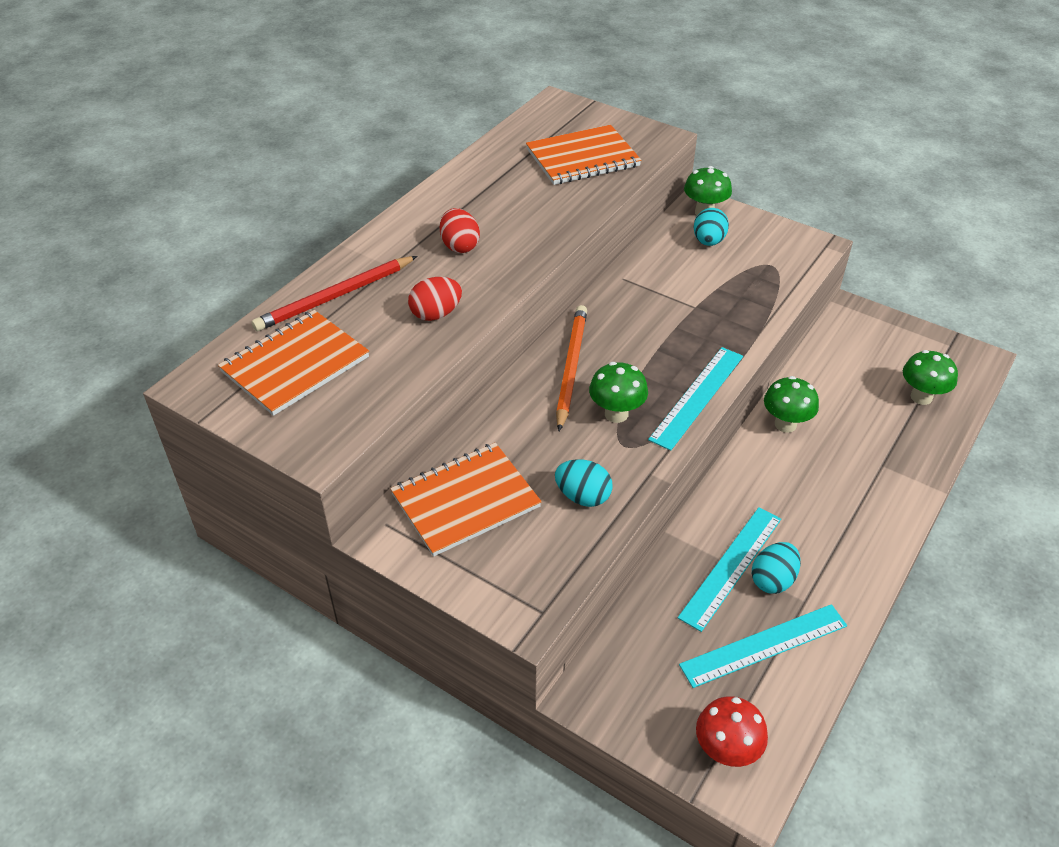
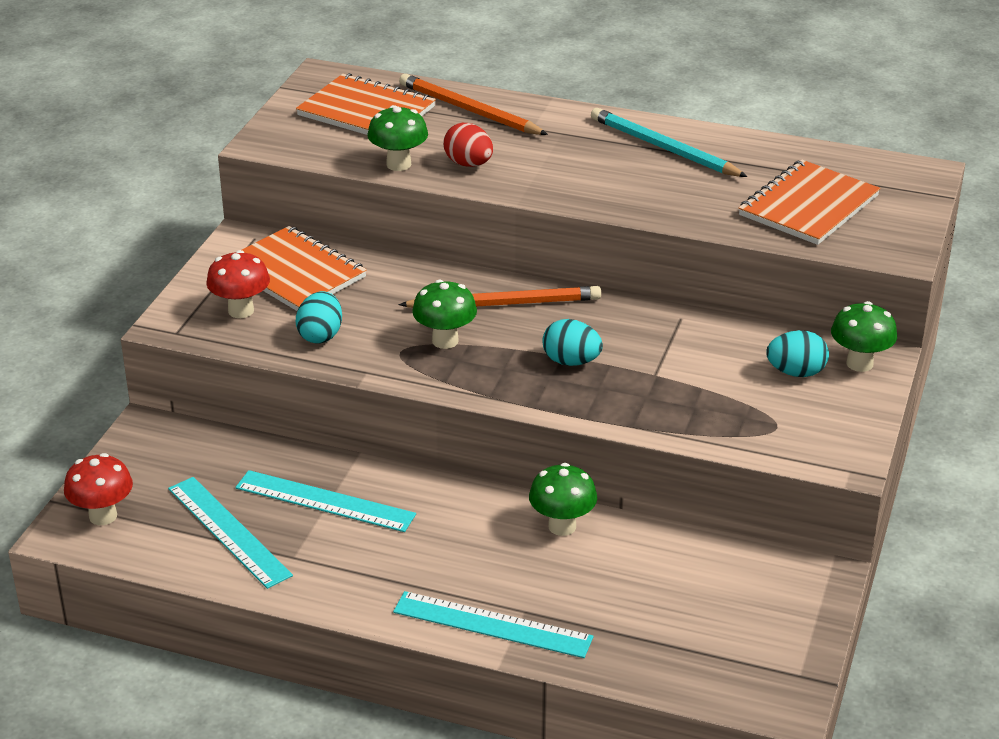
camera: 75 degrees right, 10 degrees down
(335, 297) = (469, 110): red pencil -> orange pencil
(459, 246) = (586, 158): red egg -> none
(464, 204) = (663, 148): none -> turquoise pencil
(520, 552) = (241, 311): none -> red mushroom
(582, 158) = (808, 206): orange notebook -> orange notebook turned 75 degrees clockwise
(697, 397) = (495, 390): turquoise ruler -> turquoise ruler (492, 625)
(772, 580) = (315, 532): turquoise egg -> turquoise egg (571, 361)
(921, 397) = (670, 645): green mushroom -> green mushroom (398, 164)

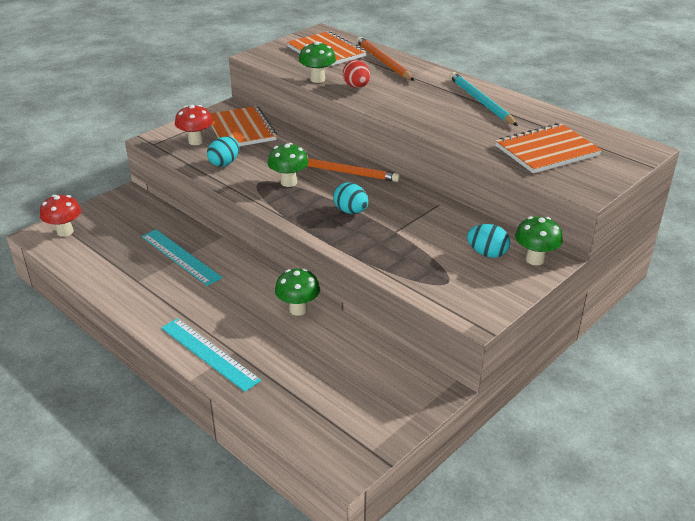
camera: 25 degrees right, 0 degrees up
(229, 531) = (117, 258): turquoise ruler -> none

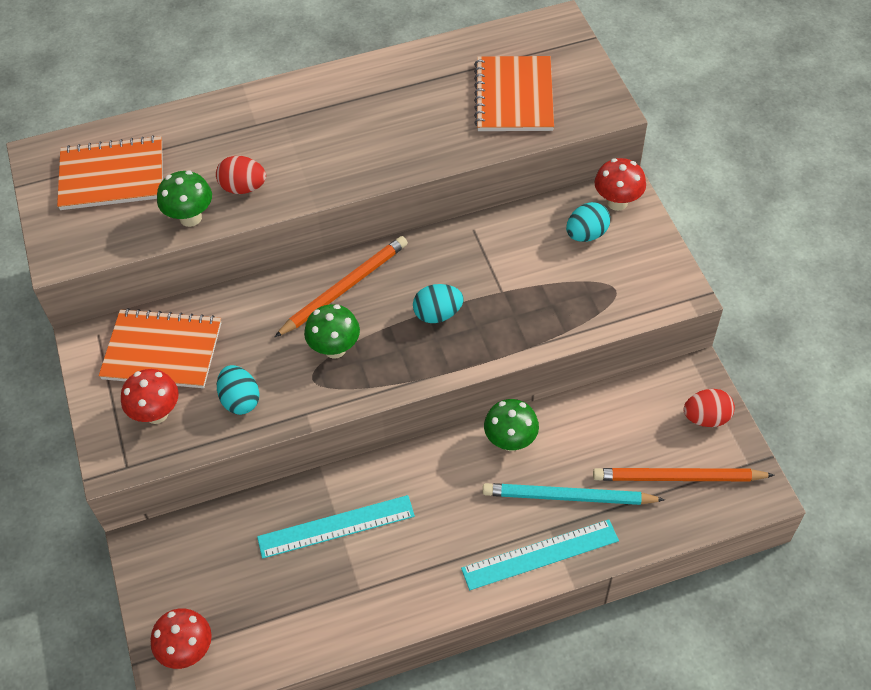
camera: 60 degrees left, 20 degrees up
(383, 61) = (192, 131): orange pencil -> orange pencil (678, 478)
(399, 409) = (706, 418): none -> red egg
(480, 101) = (368, 93): turquoise pencil -> turquoise pencil (568, 497)
(535, 259) = (617, 202): green mushroom -> red mushroom

